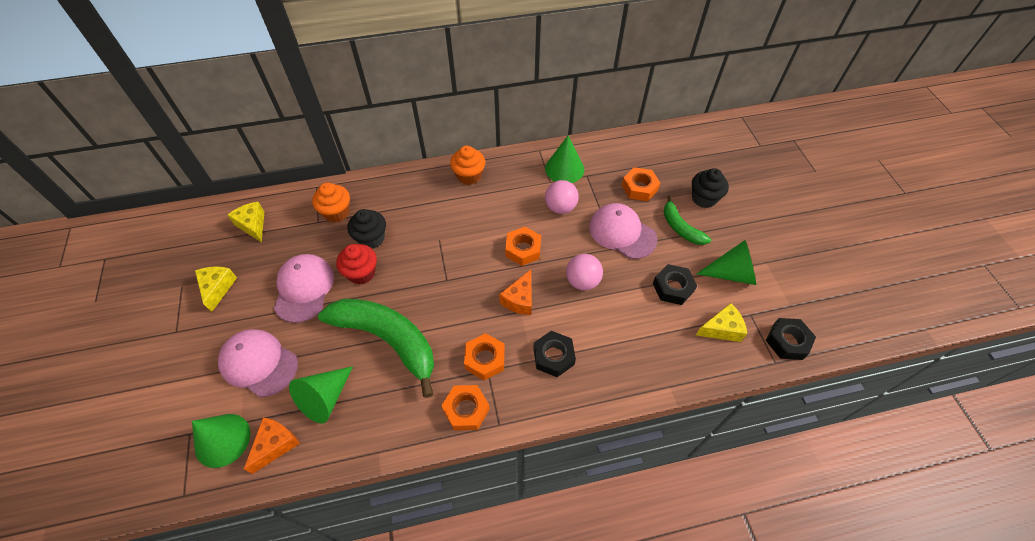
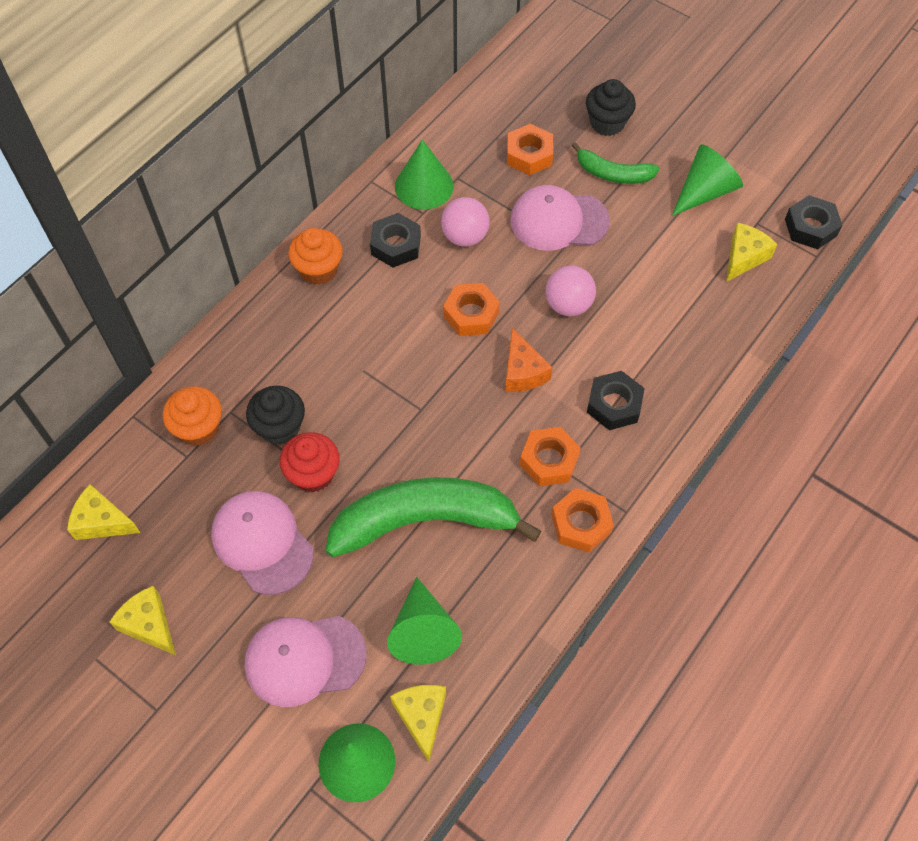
camera: 40 degrees left, 5 degrees up
(275, 445) = (421, 717): orange cheese -> yellow cheese
(673, 287) = (663, 247): black nut -> black nut (395, 245)

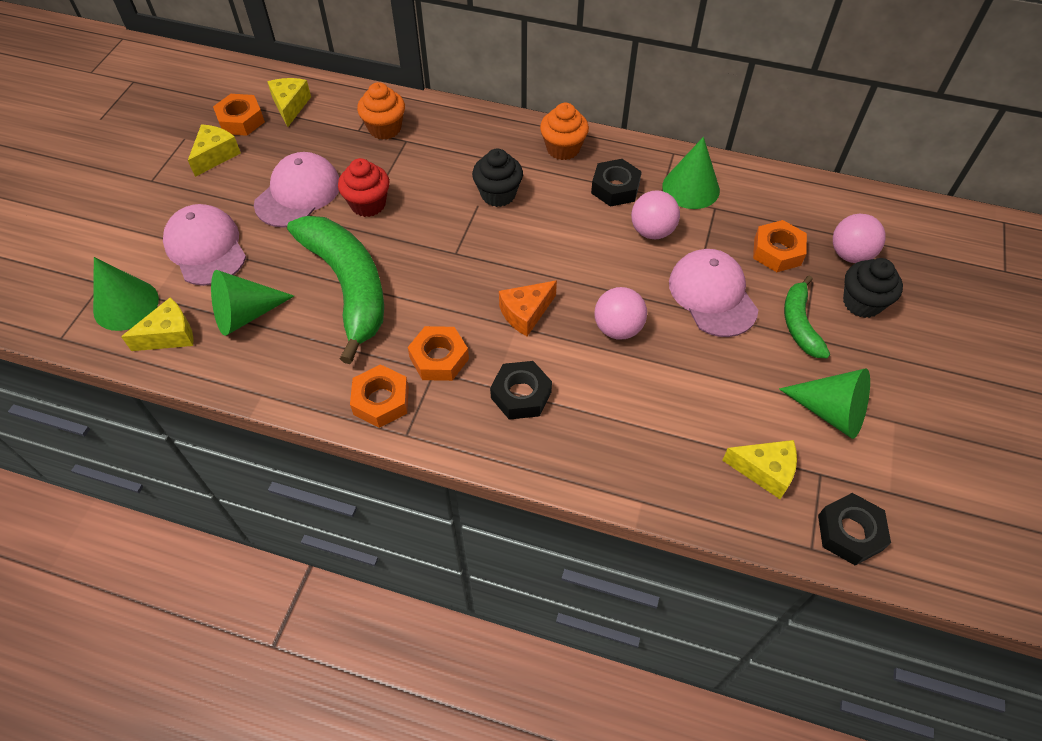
camera: 70 degrees right, 5 degrees down
(280, 427) = (403, 172): black cupcake -> black cupcake (498, 194)
(471, 314) = (570, 259): orange nut -> orange nut (241, 120)
(553, 107) = (850, 254): none -> pink ball

